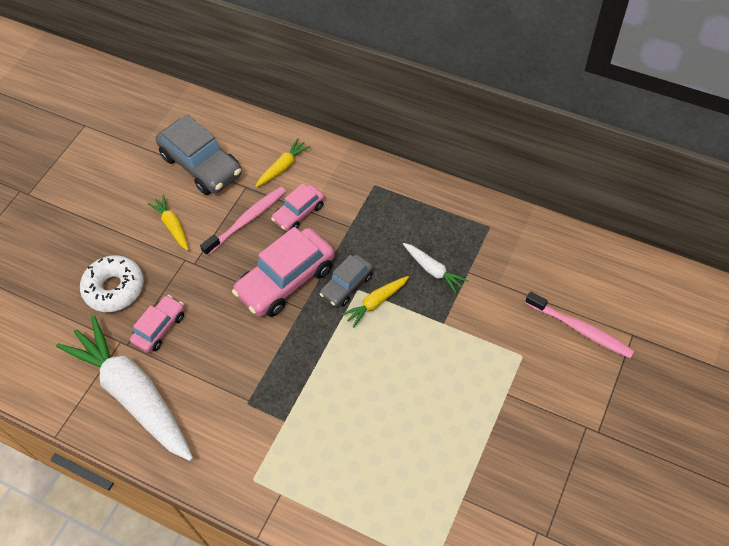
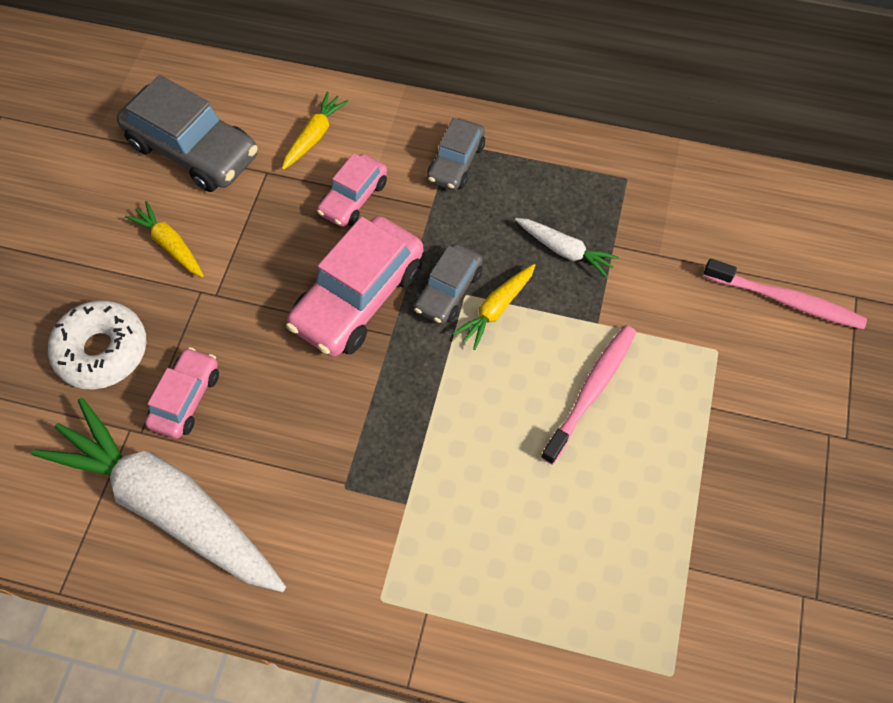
camera: 15 degrees left, 5 degrees up
(247, 220) = (280, 220): pink toothbrush -> pink toothbrush (591, 391)
(374, 198) = (456, 162): none -> grey car

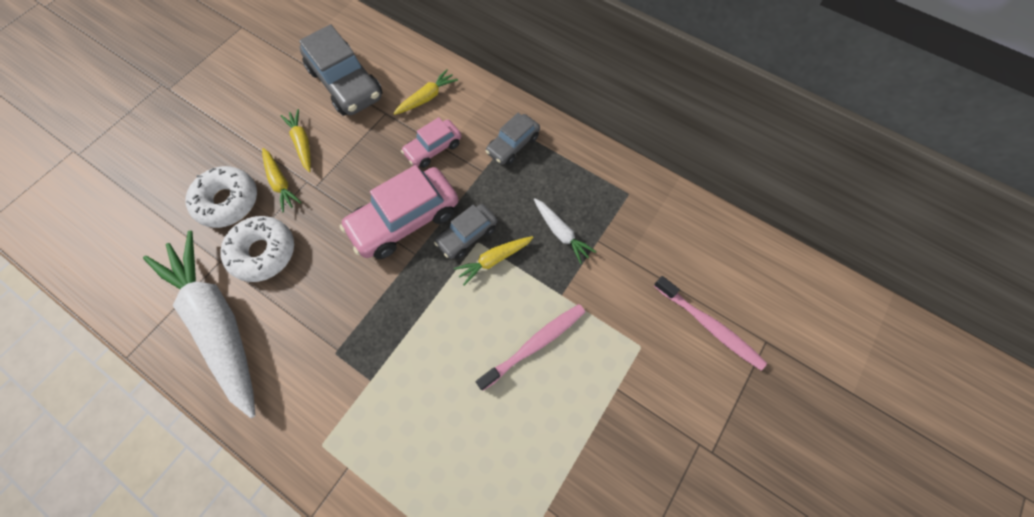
camera: 20 degrees right, 5 degrees up
(165, 304) = (281, 183): none -> yellow carrot
(186, 398) = (263, 252): pink car -> white donut

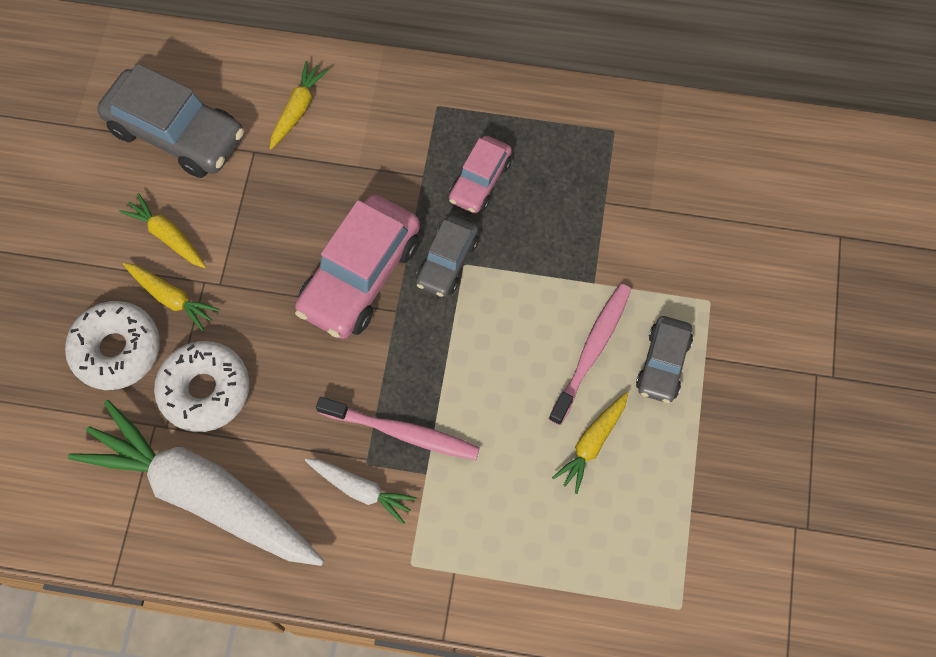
camera: 25 degrees left, 0 degrees up
(433, 148) = (344, 172): pink car -> pink car (480, 181)
(494, 260) = (495, 277): yellow carrot -> yellow carrot (592, 444)
(513, 145) = (443, 127): grey car -> grey car (663, 364)
(561, 233) = (557, 211): white carrot -> white carrot (361, 490)
(709, 326) = (773, 245): pink toothbrush -> pink toothbrush (402, 432)

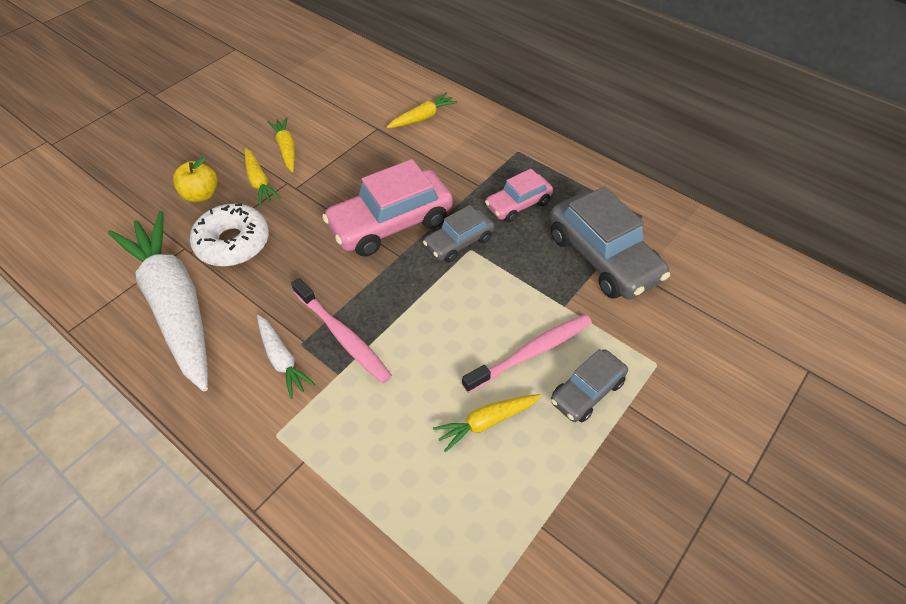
camera: 30 degrees right, 15 degrees down
(116, 350) = (201, 195): white donut -> yellow apple
(176, 133) = (338, 101): grey car -> grey car (603, 257)

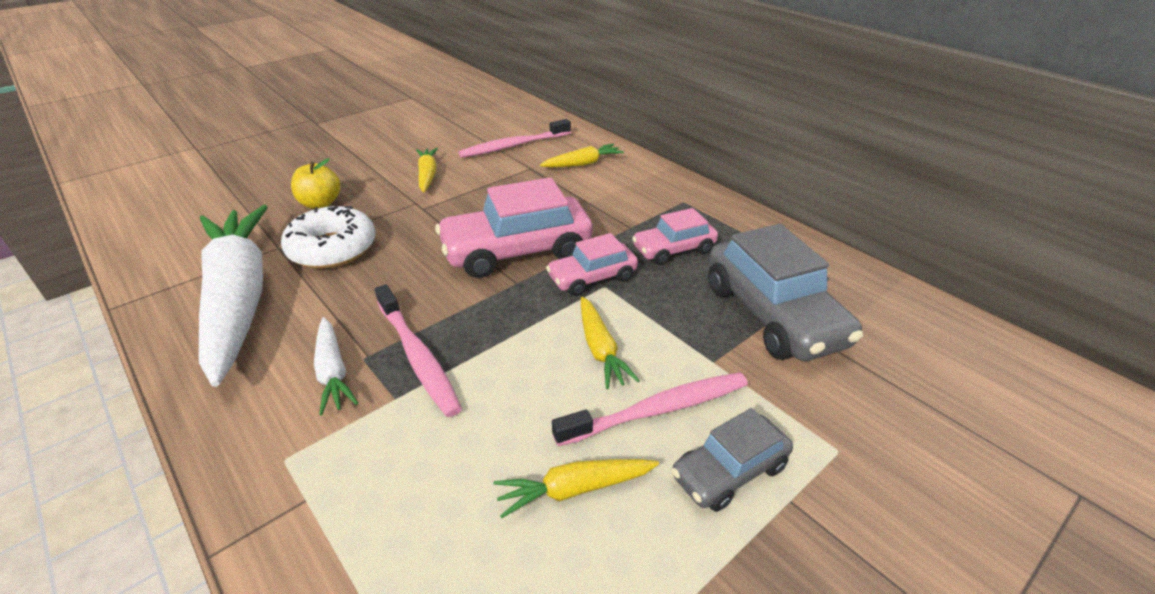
camera: 10 degrees right, 15 degrees down
(259, 182) = (386, 199): yellow carrot -> yellow carrot (600, 349)
(354, 103) = (513, 146): none -> pink toothbrush
(459, 242) = (592, 278): grey car -> pink car

